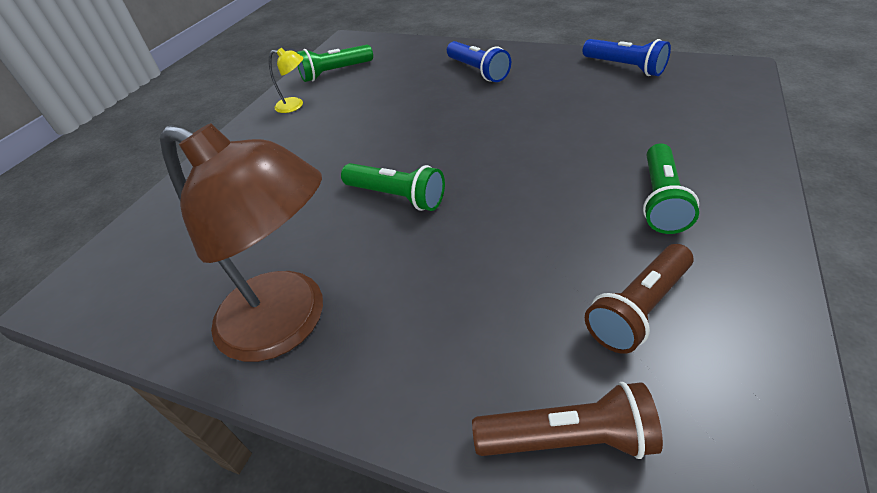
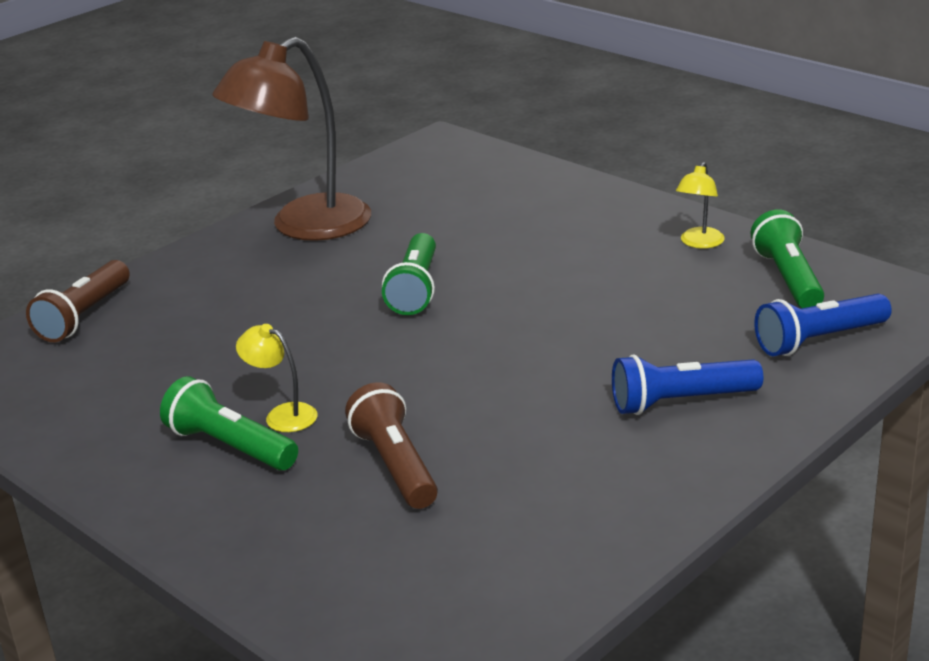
camera: 110 degrees right, 15 degrees down
(396, 197) = (415, 289): green flashlight -> green flashlight turned 45 degrees counterclockwise
(604, 192) = (282, 415): none -> yellow lamp
(624, 67) = (559, 555): blue flashlight -> blue flashlight (818, 340)
(638, 308) = (132, 379): brown flashlight -> brown flashlight (395, 465)

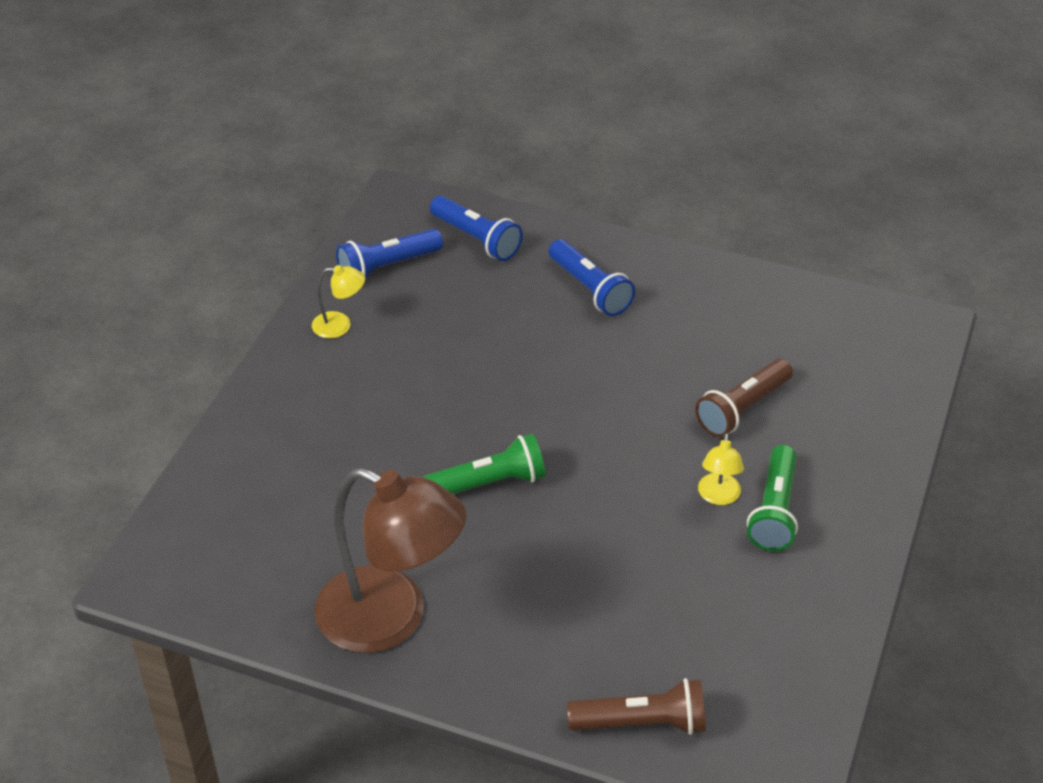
camera: 115 degrees left, 15 degrees up
(788, 278) = (387, 267): green flashlight -> blue flashlight

